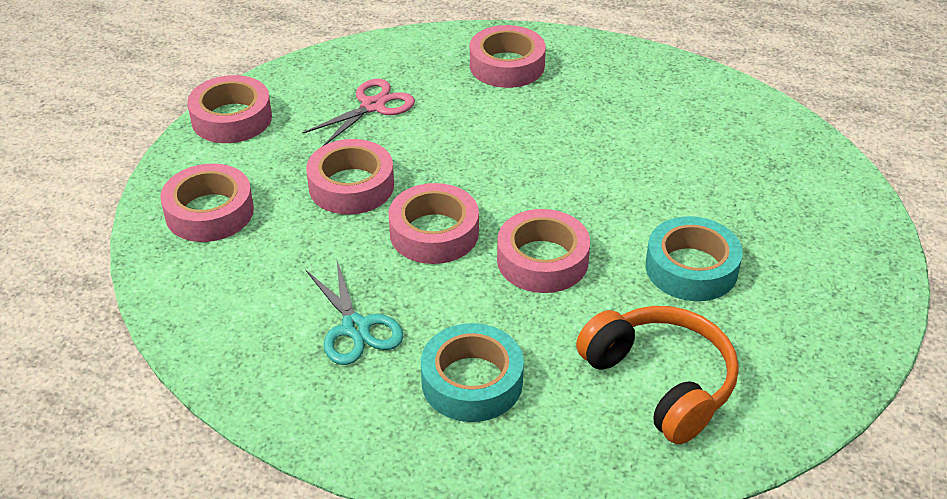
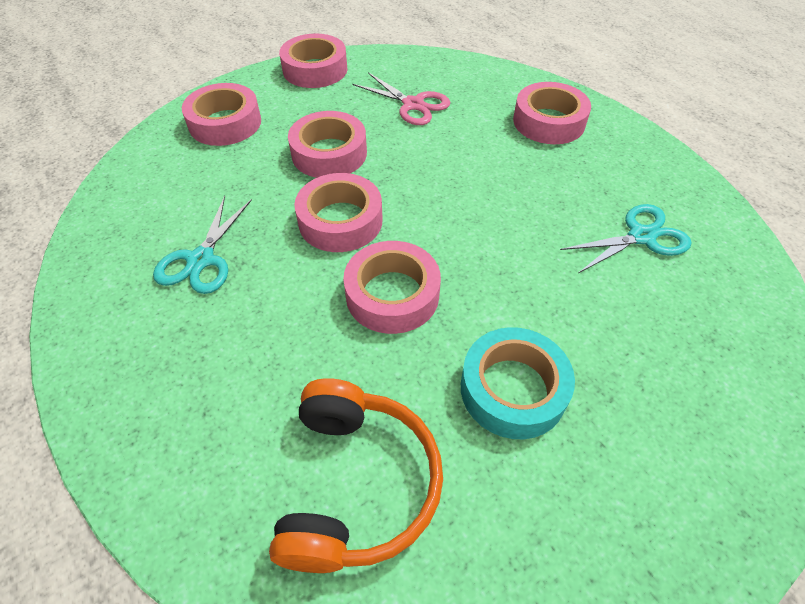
camera: 40 degrees right, 10 degrees up
(373, 106) = (413, 104): pink scissors -> pink scissors turned 45 degrees clockwise
(472, 381) = (218, 362): turquoise tape -> none
(667, 121) = (641, 236): none -> turquoise scissors

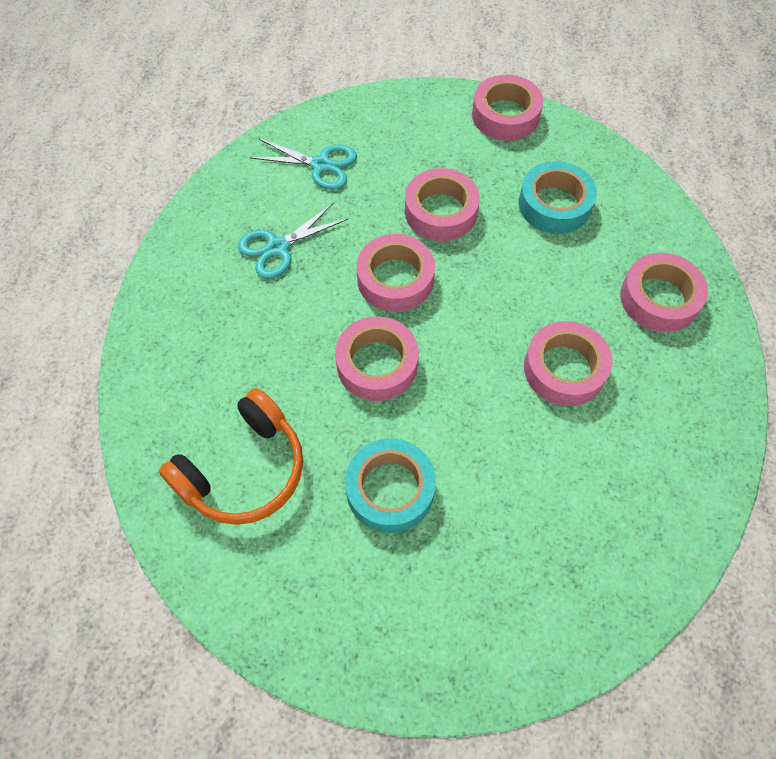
camera: 40 degrees right, 10 degrees up
(225, 123) = (387, 131): pink tape -> pink tape (564, 369)
(413, 104) = (554, 205): pink scissors -> turquoise tape
(641, 236) = (615, 456): turquoise scissors -> turquoise scissors (321, 165)

